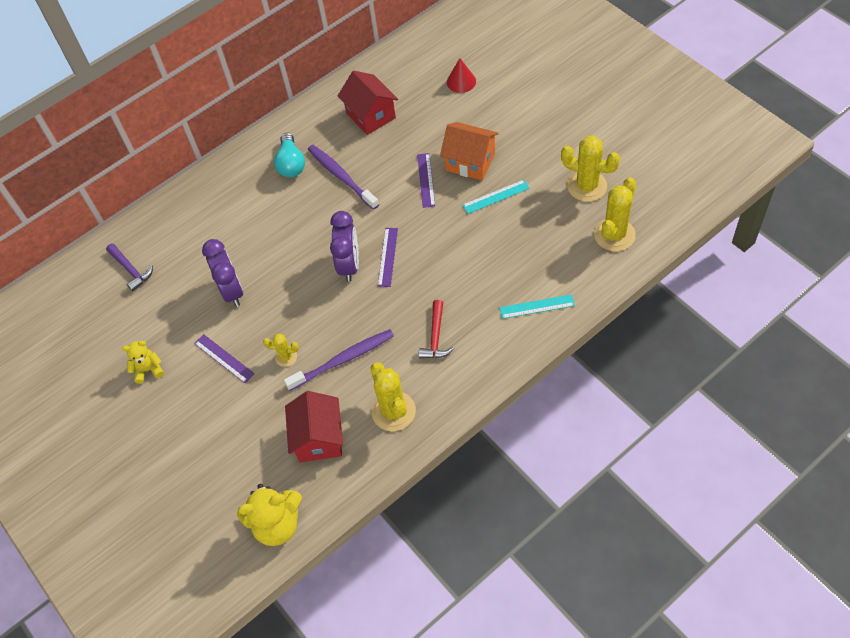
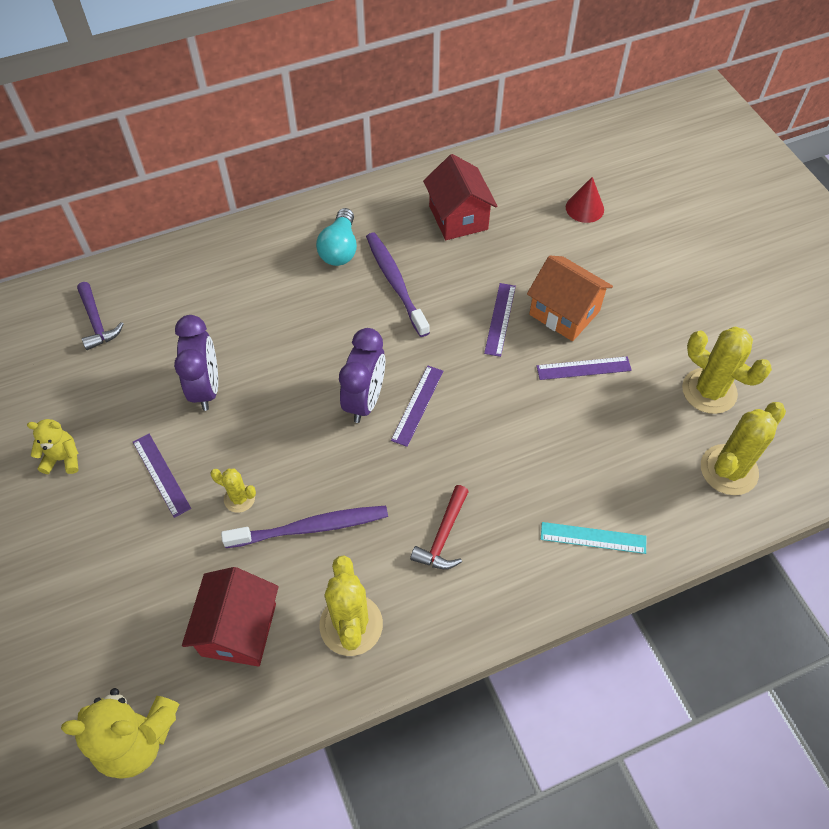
camera: 10 degrees right, 0 degrees up
(496, 196) = (583, 368): turquoise ruler -> purple ruler

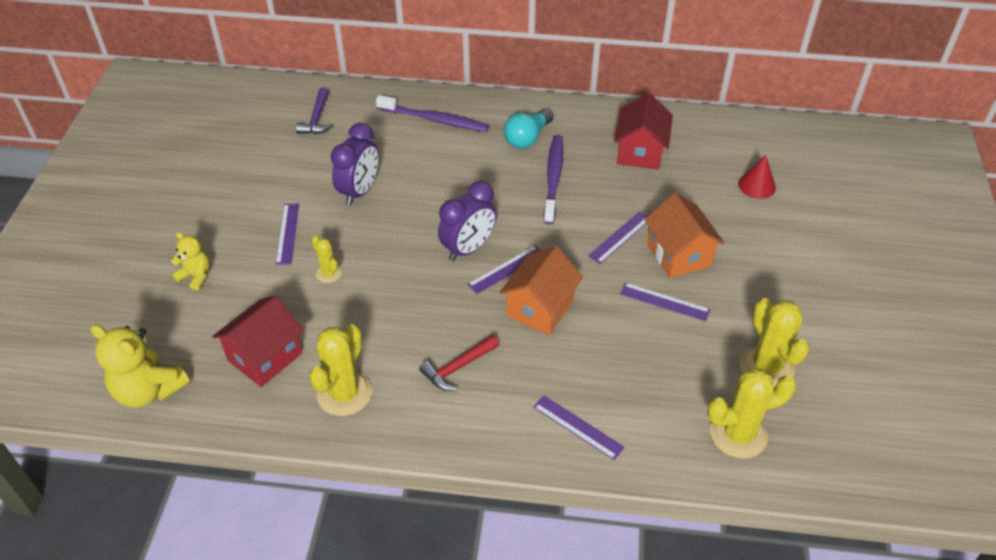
camera: 30 degrees right, 10 degrees down
(63, 458) = (232, 195): yellow teddy bear -> yellow teddy bear (196, 276)
(311, 527) = (365, 315): purple toothbrush -> purple toothbrush (435, 120)
(477, 431) = (540, 308): none -> orange house
(593, 538) = (577, 427): turquoise ruler -> purple ruler

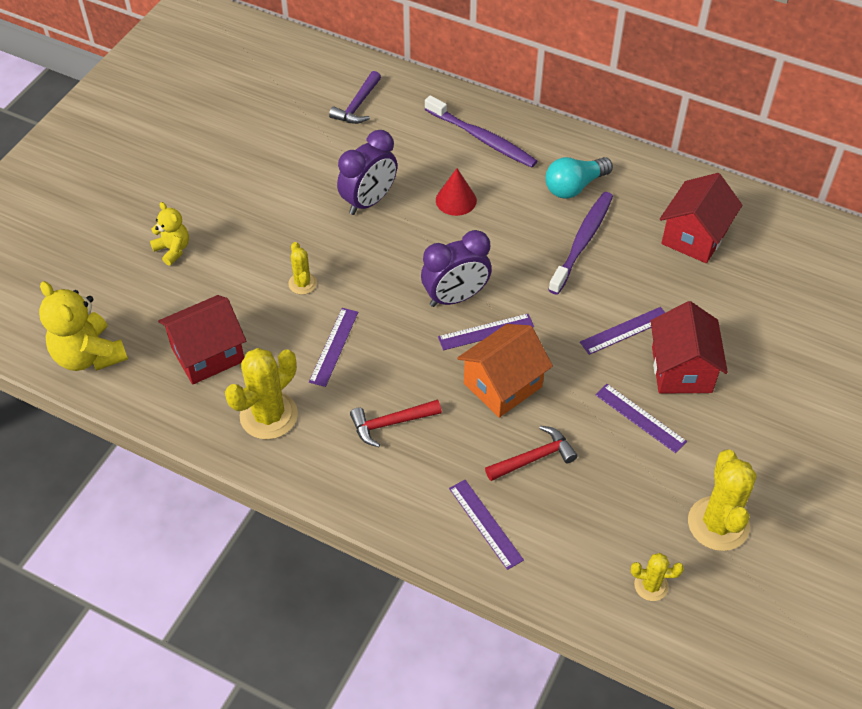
camera: 20 degrees right, 5 degrees up
(287, 233) = (278, 228): purple ruler -> purple ruler (333, 346)
(593, 360) = (534, 458): none -> red hammer
(679, 255) = (681, 369): orange house -> red house
(738, 434) = (651, 585): yellow cactus -> yellow cactus, size x0.54
(756, 185) = (812, 313): red cone -> red cone (456, 200)

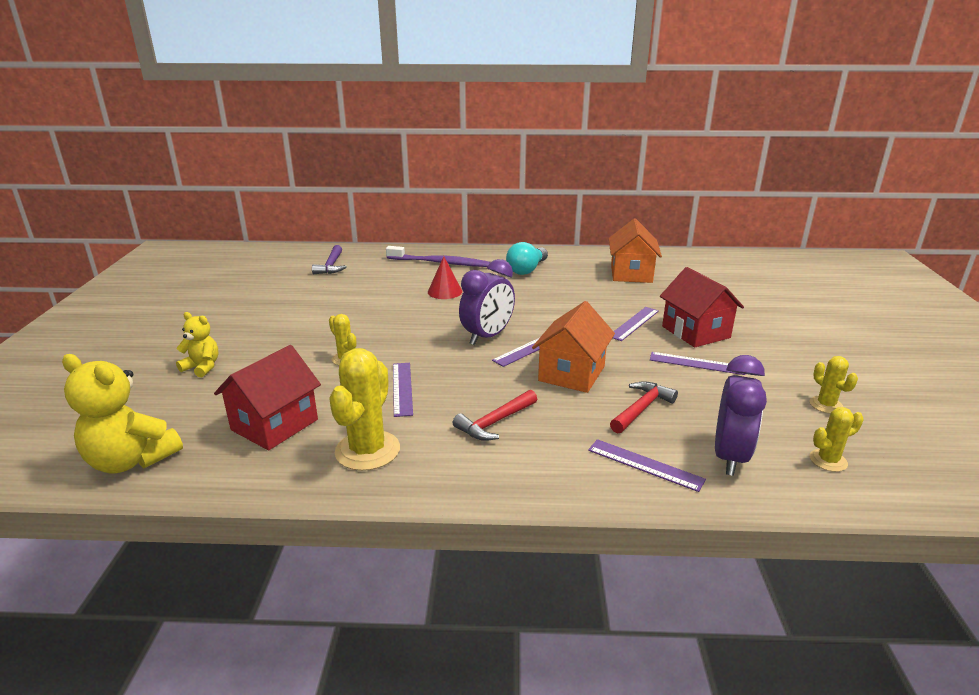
camera: 25 degrees left, 25 degrees down
(369, 201) = (374, 305): purple clock -> purple clock (729, 457)
(582, 241) = (558, 291): purple toothbrush -> none
(694, 236) = (631, 274): red house -> orange house
(718, 524) = (826, 405): yellow cactus -> yellow cactus, size x0.54

